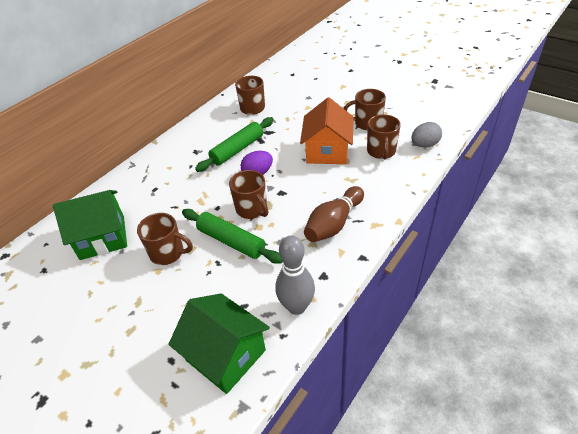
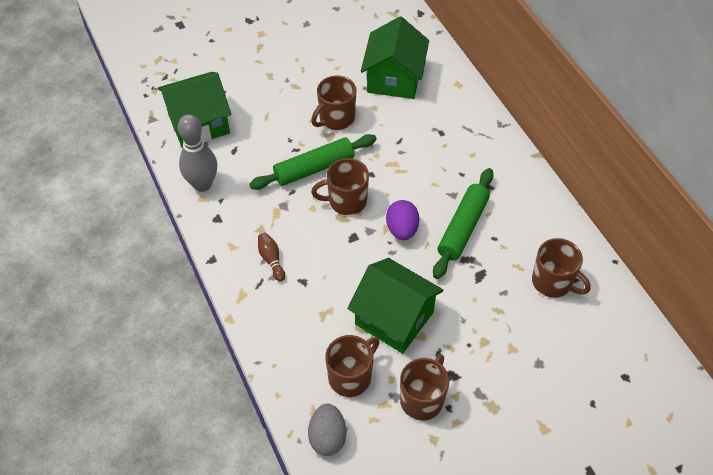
camera: 115 degrees right, 10 degrees up
(237, 149) = (463, 228): green rolling pin -> green rolling pin turned 45 degrees clockwise
(327, 151) = (394, 318): orange house -> green house
(334, 224) = (271, 260): brown bowling pin -> brown bowling pin, size x0.51
(381, 151) = (351, 377): brown mug -> brown mug turned 105 degrees clockwise

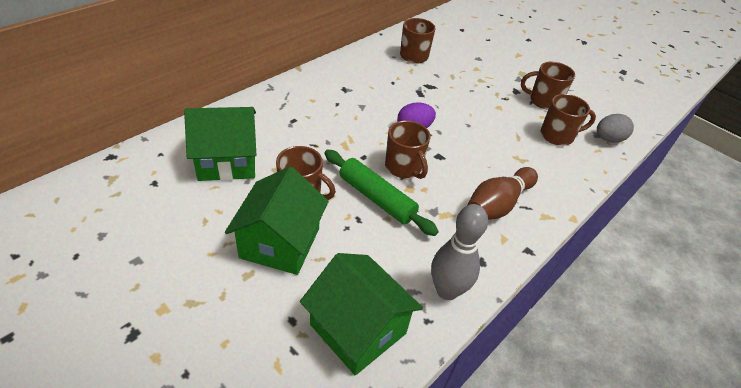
camera: 115 degrees left, 10 degrees down
(271, 260) = (497, 205): brown bowling pin -> brown bowling pin, size x1.97
(351, 377) = (558, 136): brown mug -> brown mug turned 150 degrees clockwise
(394, 318) = (496, 122): green house -> green house (280, 242)
(463, 228) = (392, 97): green rolling pin -> none

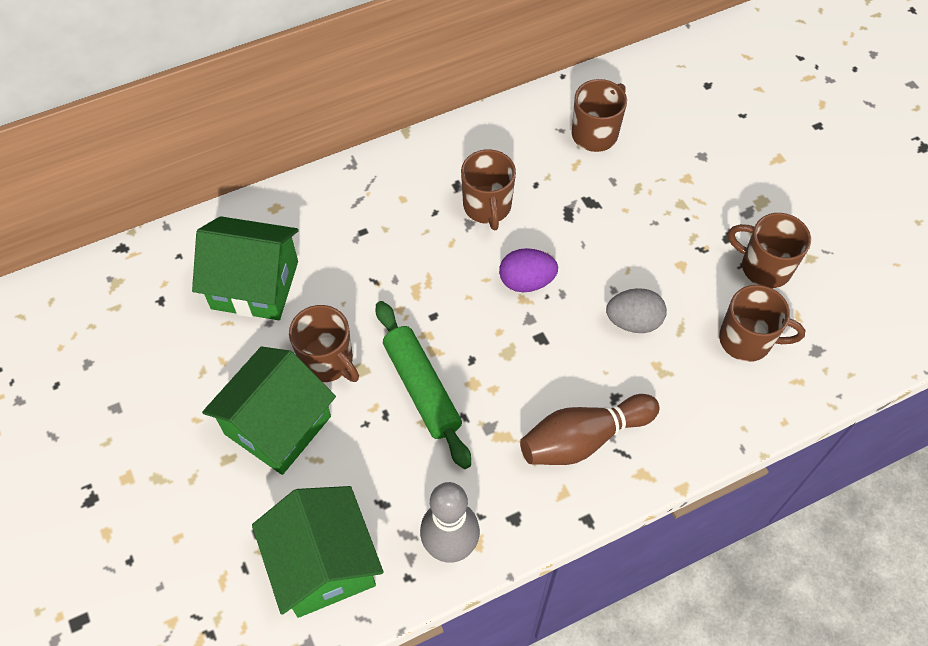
camera: 25 degrees right, 15 degrees up
(404, 167) = (481, 347): brown mug -> brown mug (487, 207)
(608, 139) = (829, 364): grey egg -> grey egg (633, 321)

